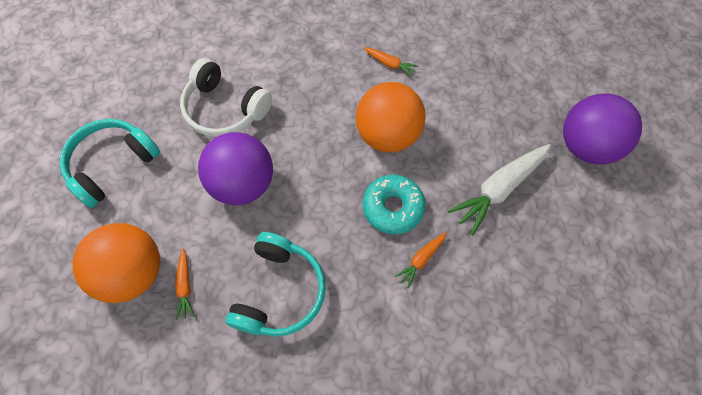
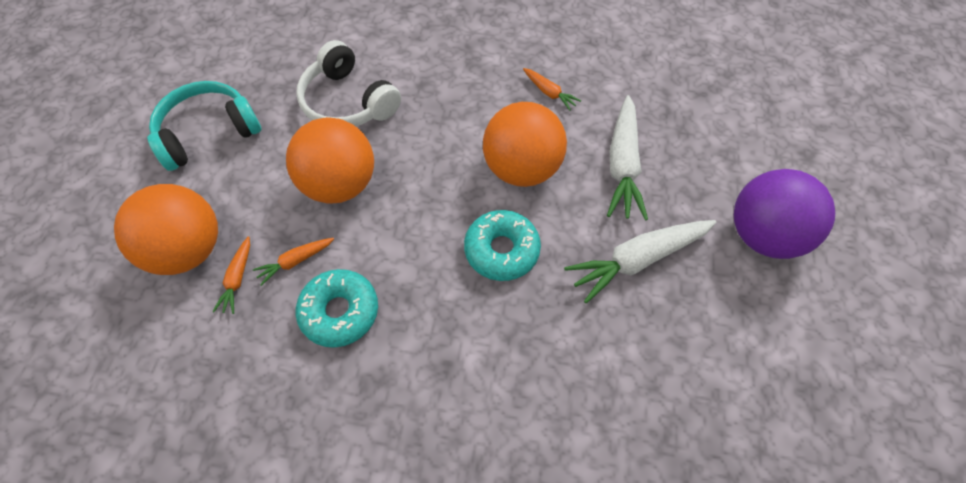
camera: 15 degrees right, 5 degrees down
(243, 184) = (340, 184): purple ball -> orange ball
(280, 291) = (340, 312): turquoise headphones -> turquoise donut
(421, 259) = (517, 318): orange carrot -> orange carrot (295, 261)
(465, 113) = (623, 165): none -> white carrot

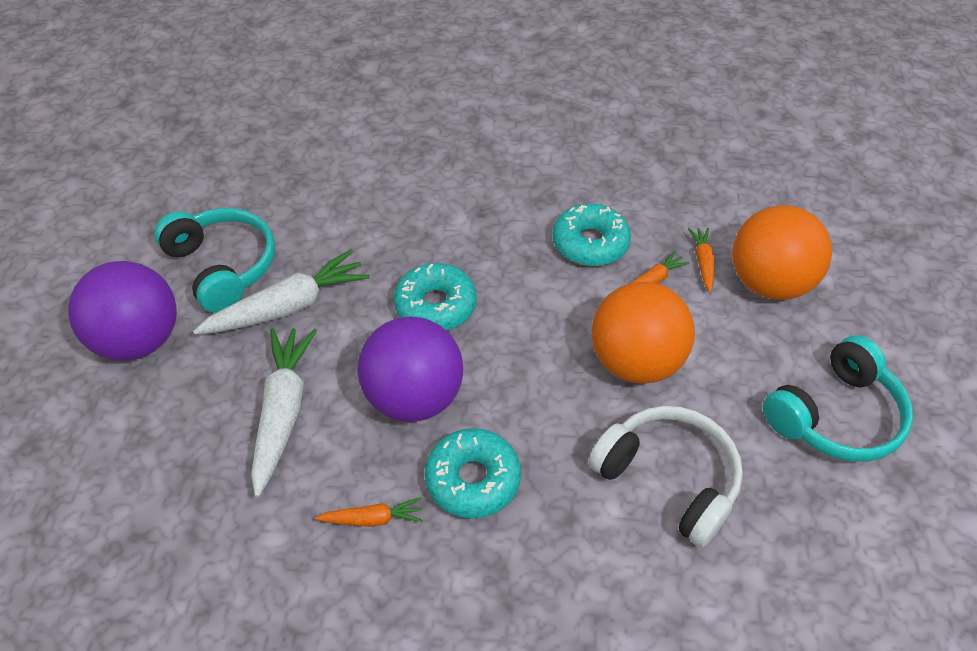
camera: 175 degrees right, 10 degrees down
(481, 110) = (473, 479): none -> turquoise donut
(521, 169) = (414, 398): orange ball -> purple ball
(549, 93) = (372, 519): orange carrot -> orange carrot turned 135 degrees clockwise
(714, 313) = (223, 266): none -> turquoise headphones

